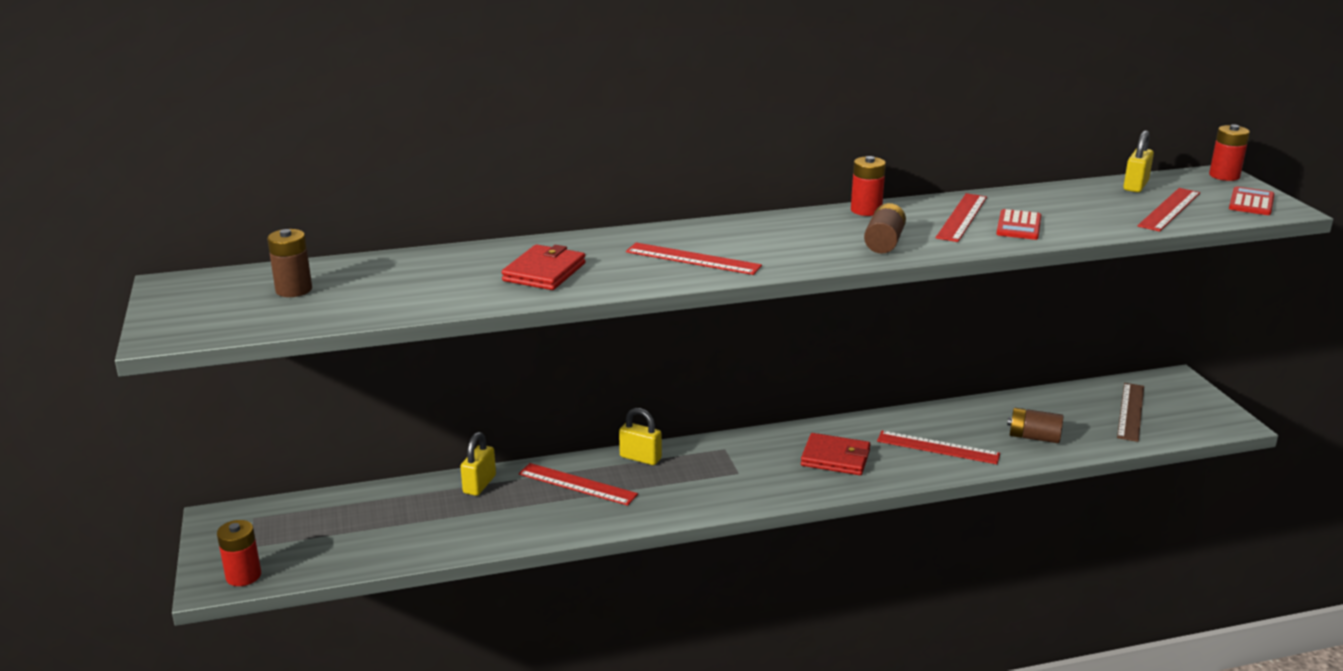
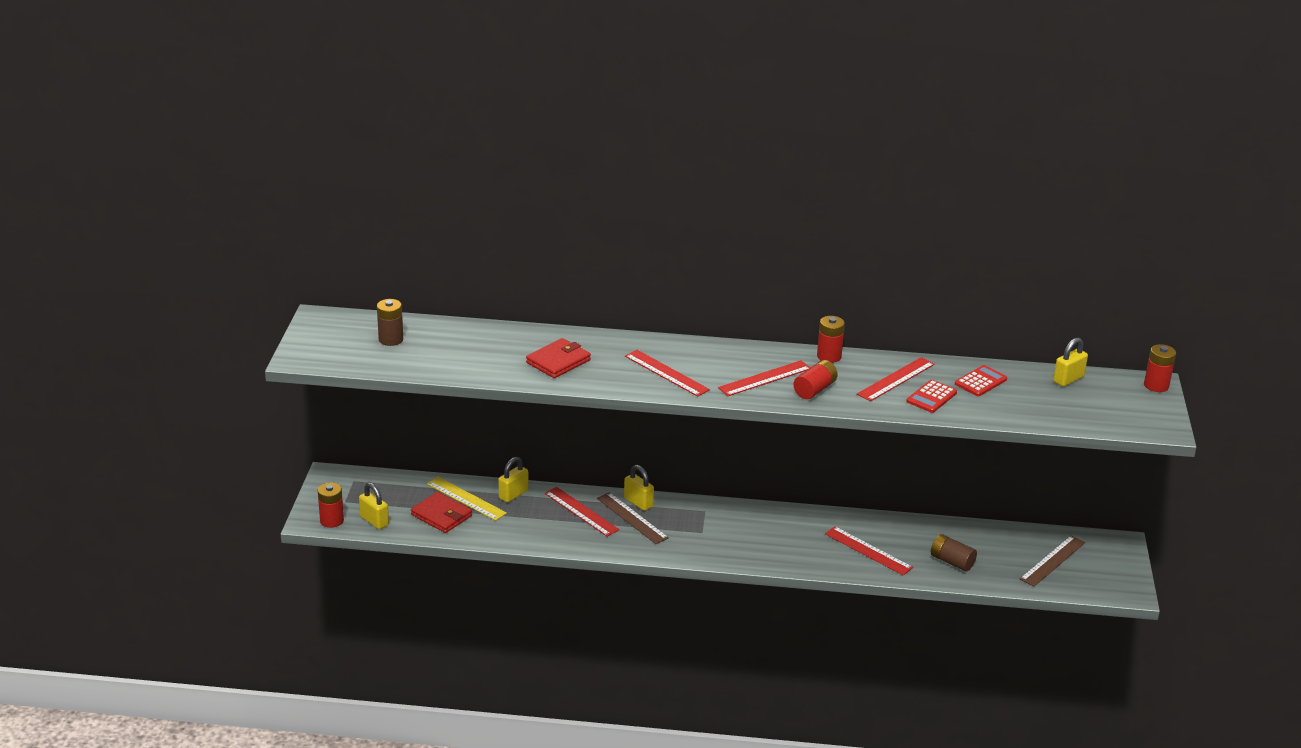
camera: 20 degrees right, 5 degrees up
(306, 561) = (374, 521): none -> yellow padlock
(420, 504) = (466, 498): none -> yellow ruler
(644, 477) = (632, 518): none -> brown ruler
(835, 458) = (782, 539): red wallet -> red wallet (441, 515)
(884, 243) = (814, 389): brown battery -> red battery
(1169, 209) = (1069, 408): red ruler -> red ruler (765, 378)
(1251, 202) = (1145, 416): red calculator -> red calculator (980, 381)

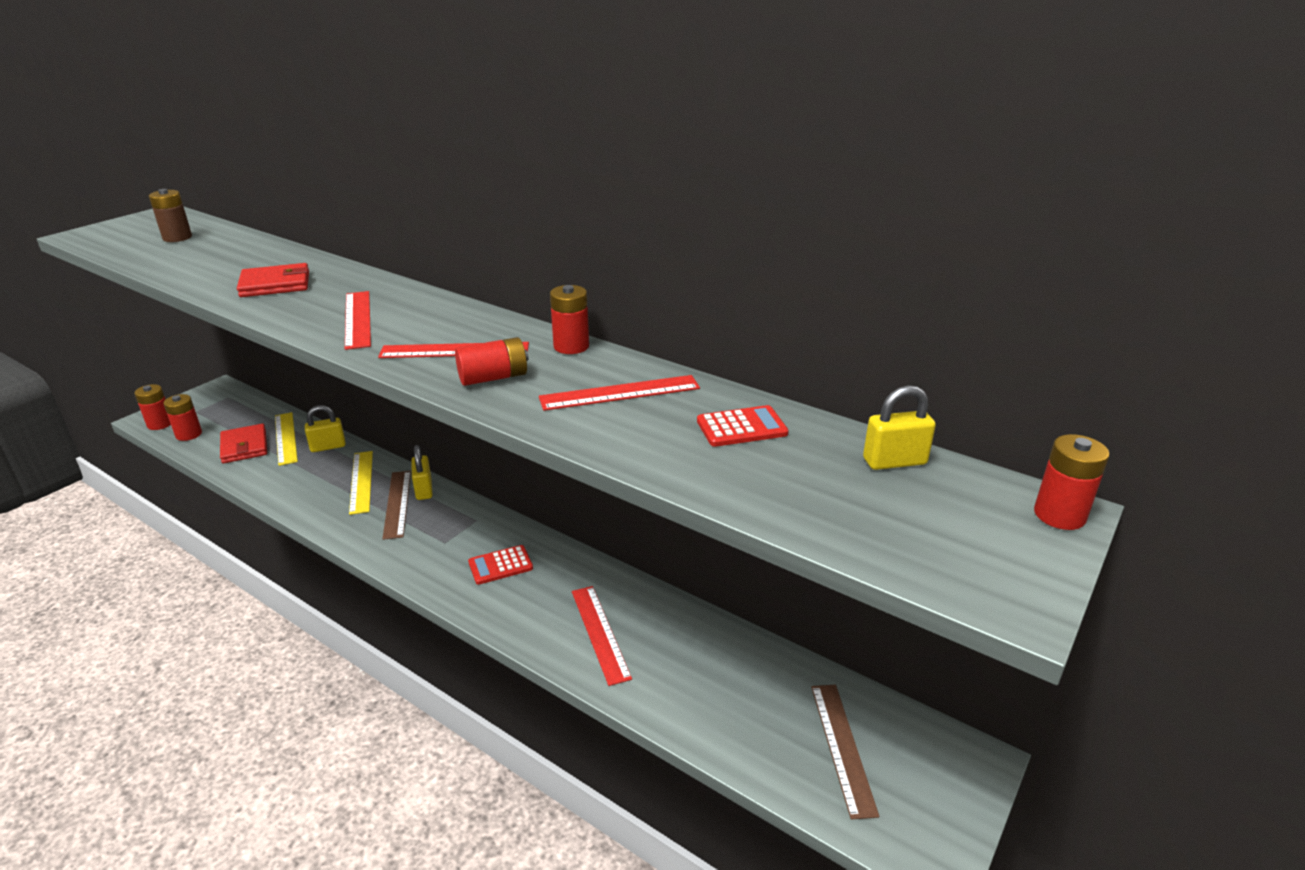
camera: 30 degrees right, 0 degrees up
(374, 521) = (189, 434): yellow padlock -> red battery
(581, 511) = (361, 481): red ruler -> yellow ruler
(931, 397) = (638, 428): red calculator -> red calculator (500, 565)
(952, 562) = (692, 691): brown battery -> none
(1052, 560) = (842, 747): brown ruler -> brown ruler turned 75 degrees counterclockwise

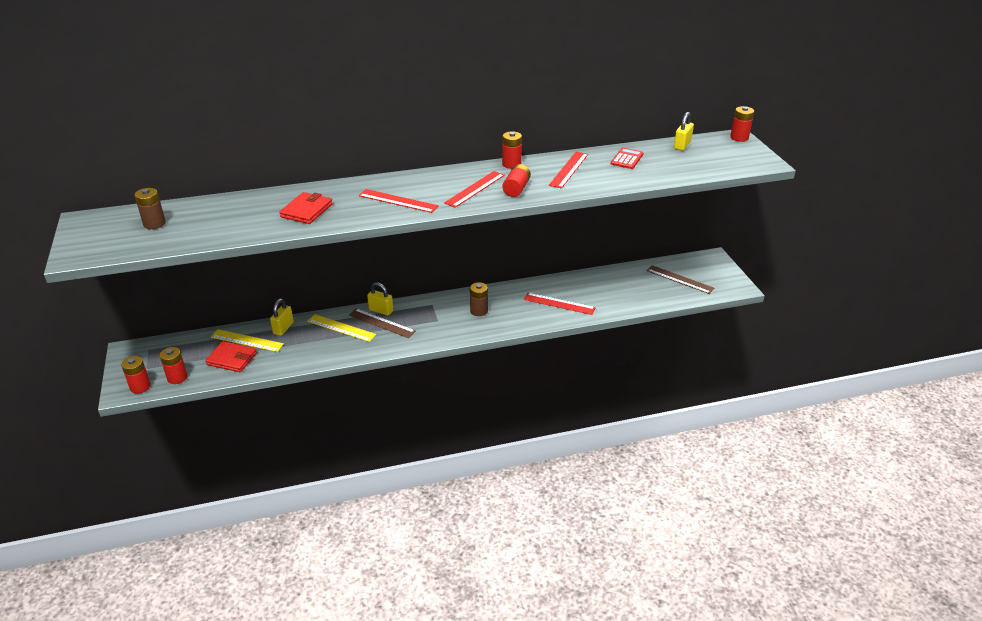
camera: 50 degrees left, 5 degrees up
(500, 565) = (479, 311): red calculator -> brown battery

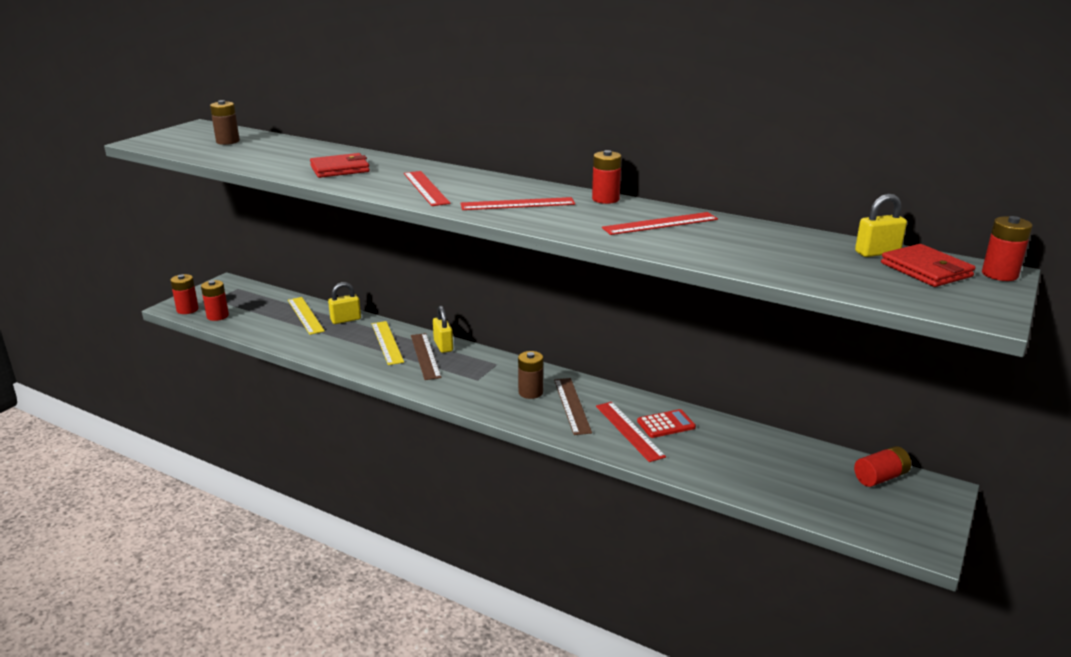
camera: 45 degrees right, 10 degrees down
(232, 359) = (272, 322): red wallet -> red wallet (926, 270)
(516, 189) = (559, 218): red battery -> red battery (880, 477)
(627, 159) = (760, 239): red calculator -> red calculator (666, 424)
(679, 279) = (839, 488): brown ruler -> brown ruler (571, 405)

